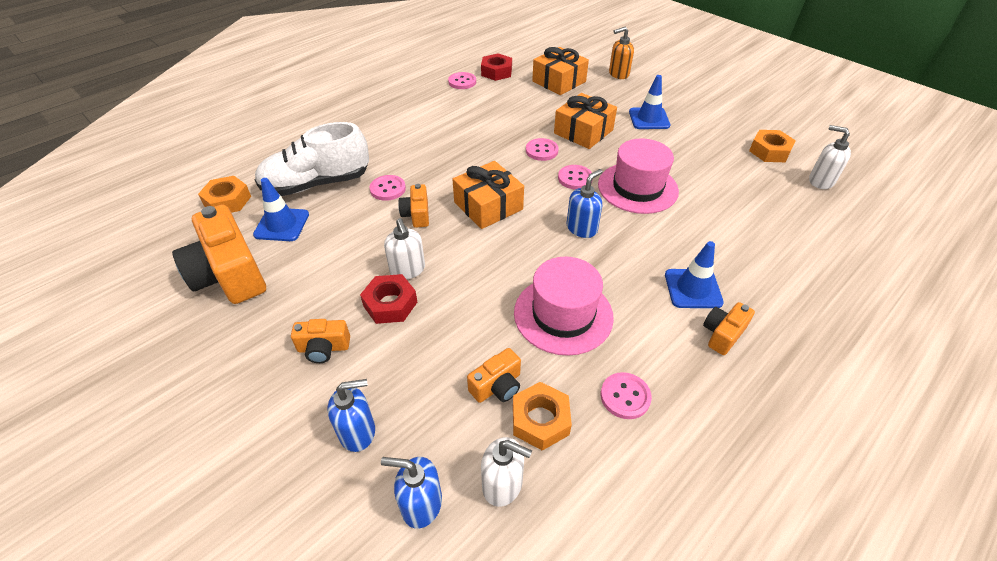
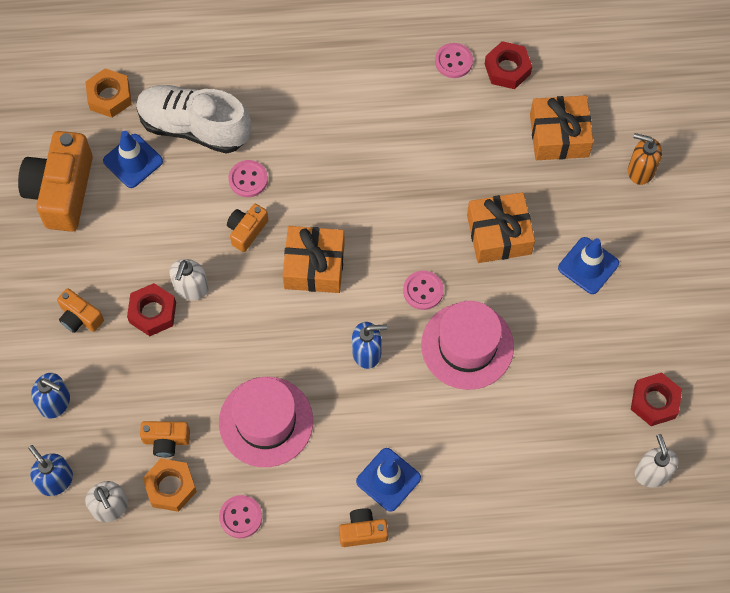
camera: 40 degrees right, 20 degrees up
(541, 151) = (430, 231): pink button -> none
(769, 151) = (654, 402): orange nut -> red nut

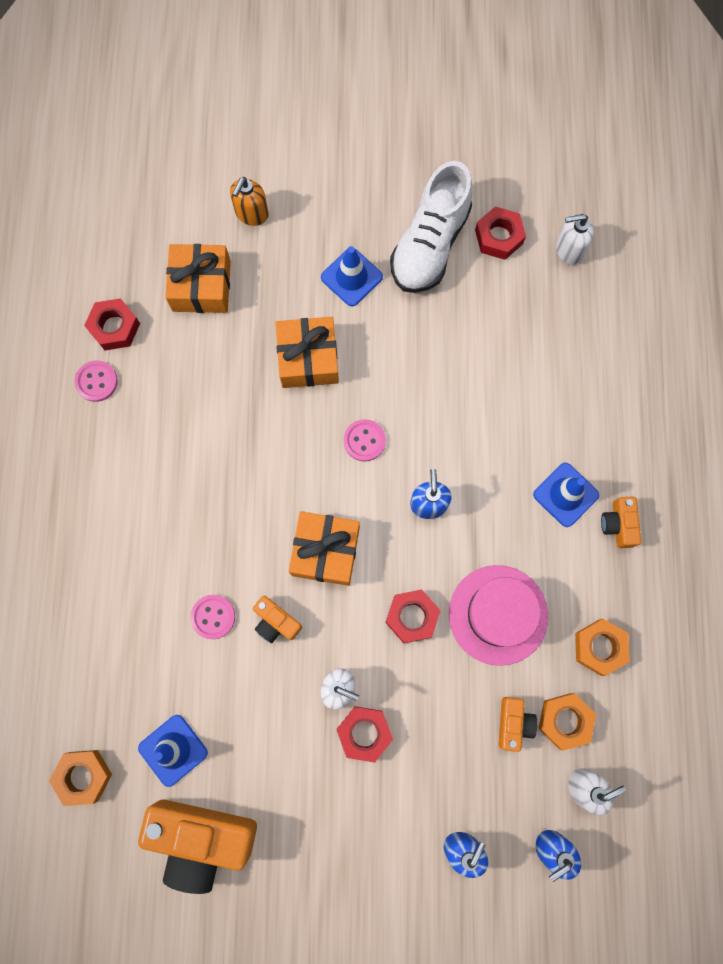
camera: 85 degrees left, 10 degrees up
(80, 317) = (363, 818): orange camera -> none
(194, 127) = (139, 675): white shoe -> white shoe (430, 245)
(240, 517) = (599, 647): pink button -> orange nut
(259, 345) = (412, 617): none -> red nut
(467, 346) = (428, 403): pink hat -> none

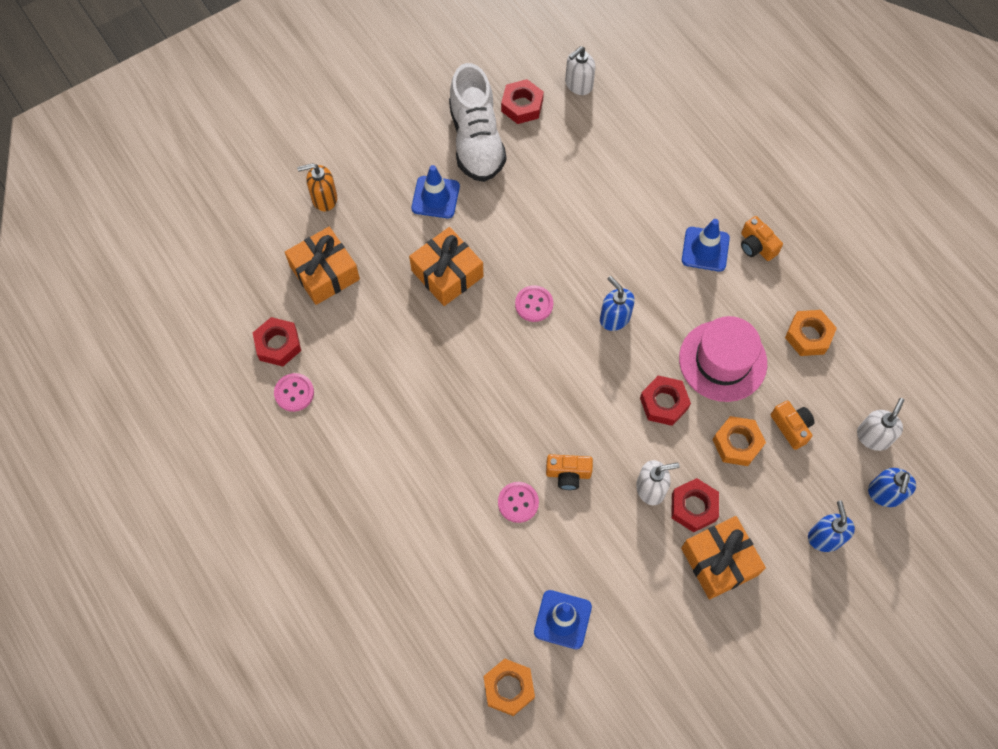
camera: 35 degrees left, 10 degrees down
(202, 838) = (634, 667): orange camera -> none
(251, 214) = (324, 198): orange soap dispenser -> orange soap dispenser turned 90 degrees clockwise
(325, 551) = (565, 399): orange gift -> orange gift (719, 561)
(564, 720) = (824, 401): orange nut -> orange nut (737, 443)

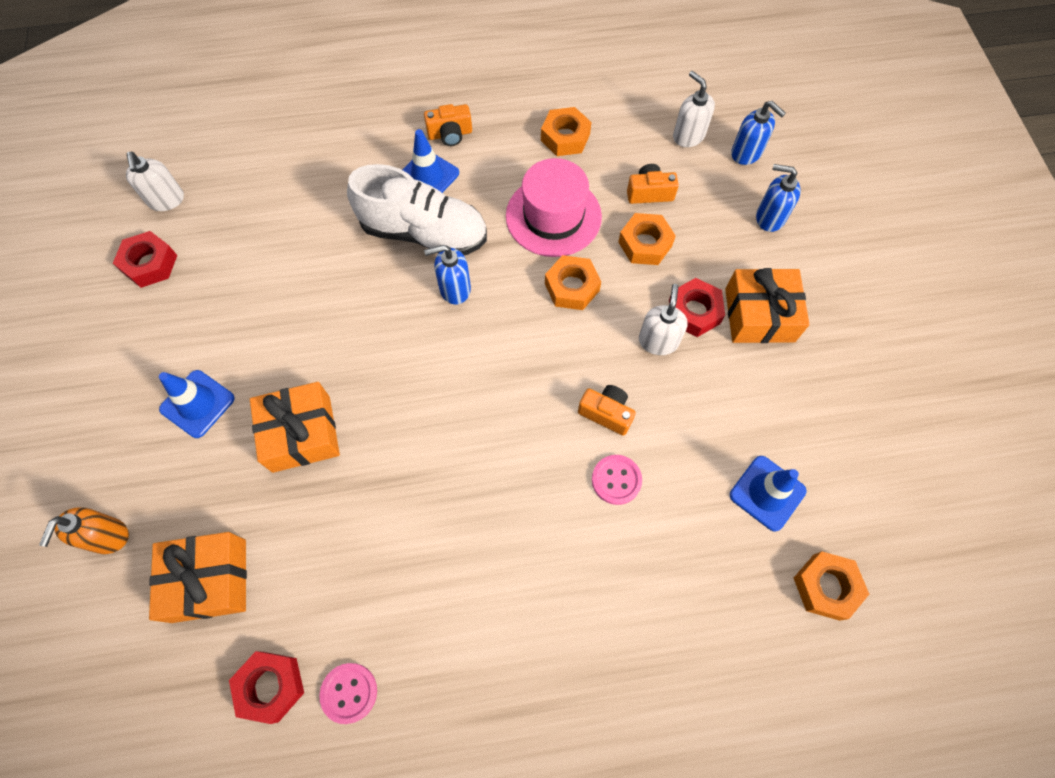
camera: 65 degrees left, 0 degrees up
(476, 140) = (158, 328): white shoe -> white shoe (424, 233)
(534, 304) = (394, 359): pink button -> none
(568, 474) = (606, 413): orange camera -> orange camera turned 90 degrees counterclockwise
(664, 403) = (572, 287): red nut -> orange nut

